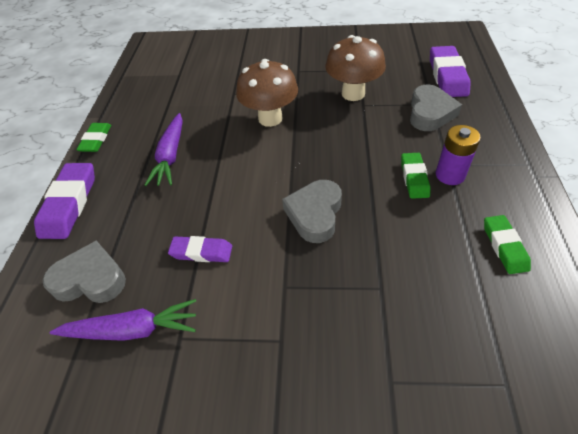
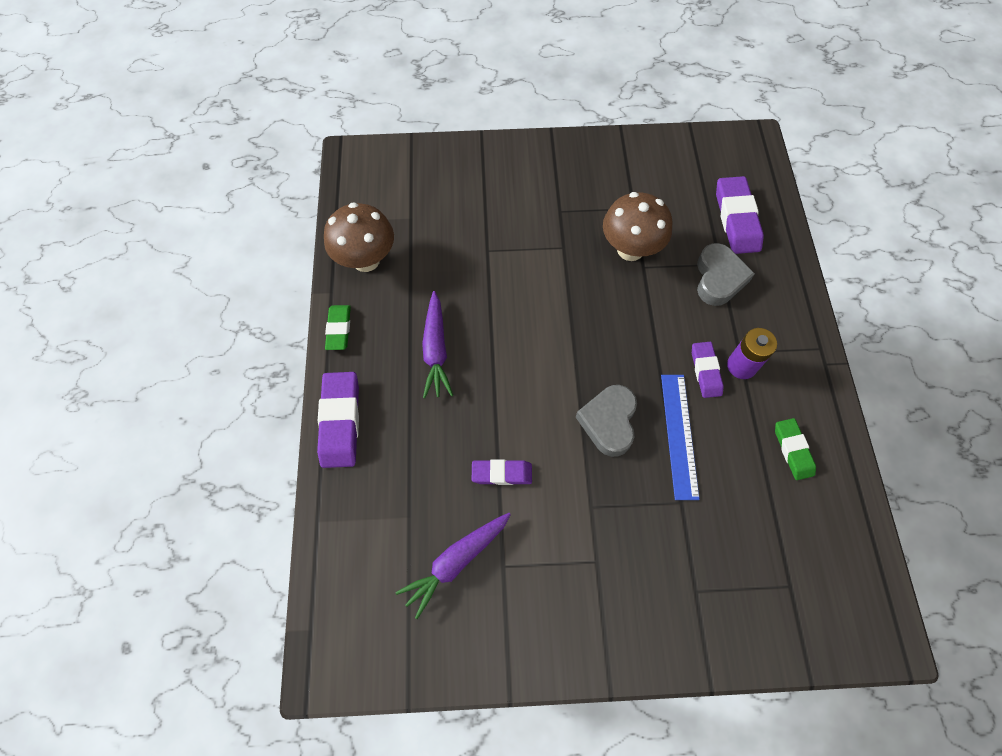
camera: 10 degrees left, 15 degrees up
(90, 279) = (396, 511): grey heart -> none
(132, 330) = (456, 562): purple carrot -> purple carrot turned 150 degrees clockwise
(270, 118) = (539, 290): brown mushroom -> brown mushroom (366, 260)
(383, 228) = (679, 435): none -> blue ruler
(414, 178) = (705, 371): green eraser -> purple eraser

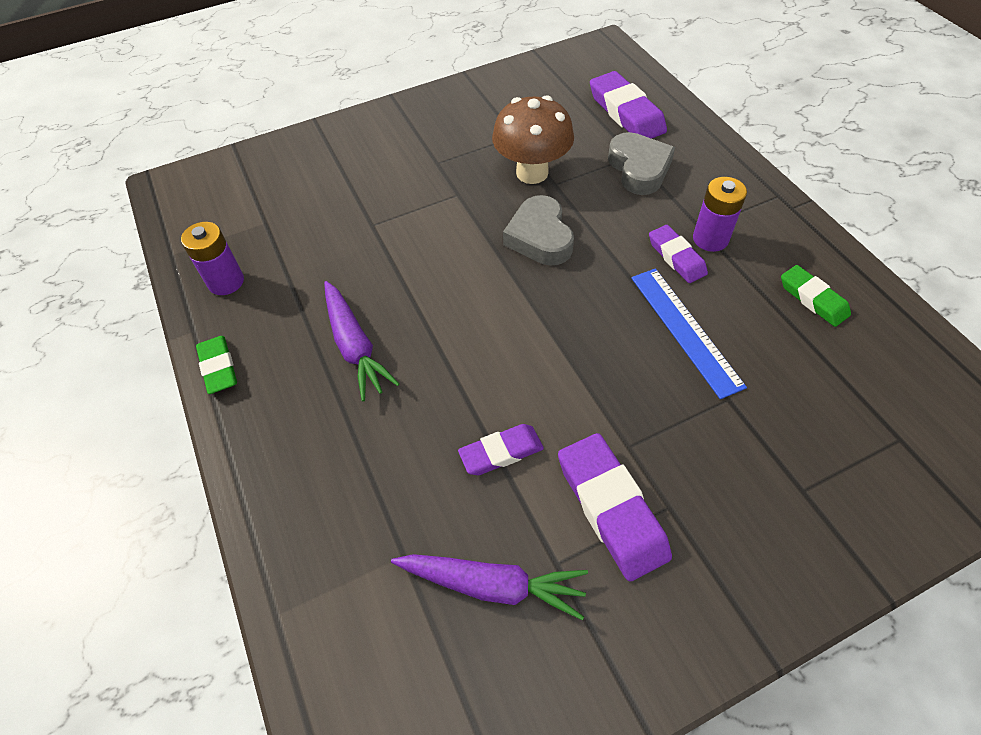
camera: 20 degrees left, 10 degrees down
(340, 421) = (261, 474): purple eraser -> purple eraser (611, 508)
(366, 260) = (226, 282): brown mushroom -> purple battery
(456, 562) = (492, 585): purple carrot -> purple carrot turned 105 degrees counterclockwise
(609, 422) = (599, 346): grey heart -> grey heart (540, 237)

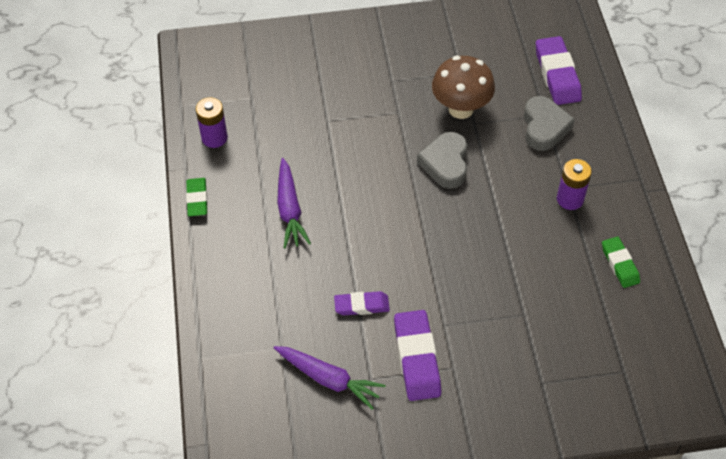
camera: 15 degrees right, 0 degrees up
(676, 257) = (538, 206): purple eraser -> none
(685, 330) = (518, 260): blue ruler -> none

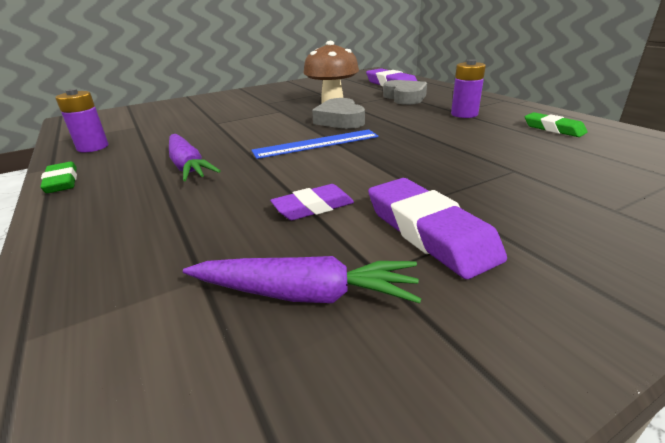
camera: 20 degrees left, 25 degrees down
(402, 209) = (316, 144): none -> blue ruler

